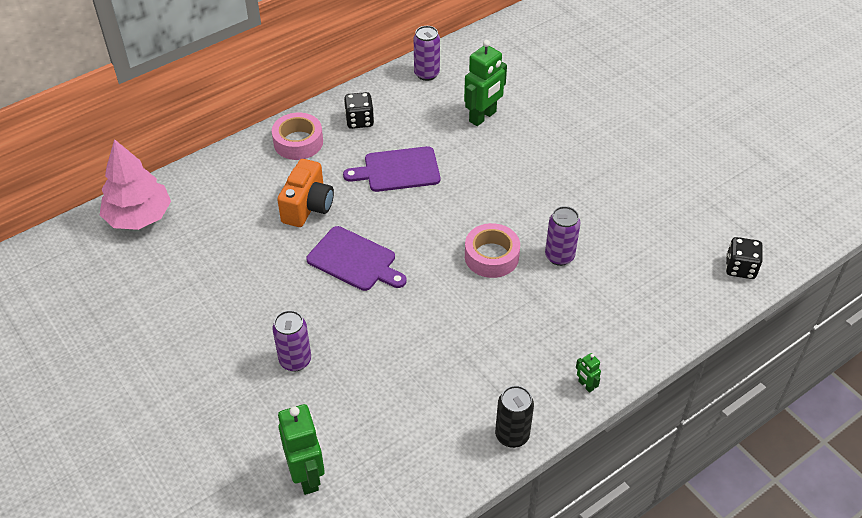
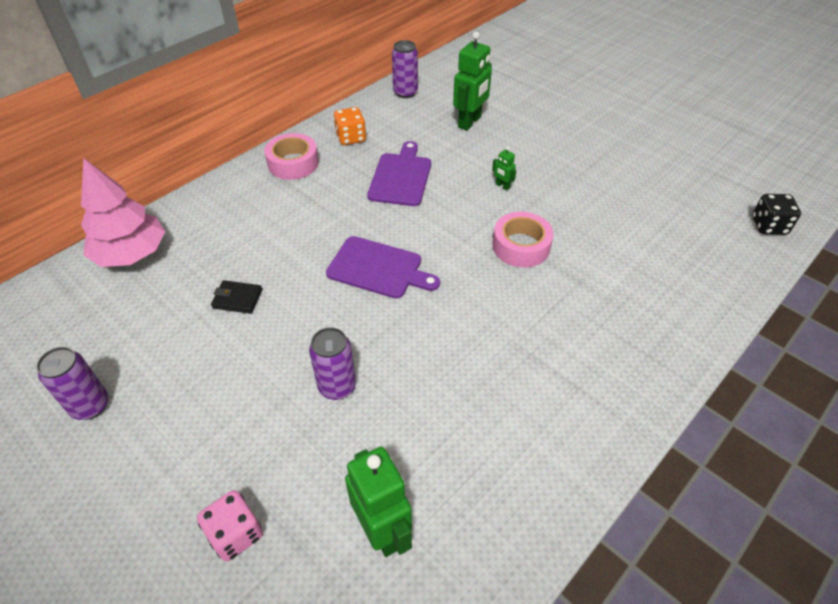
camera: 10 degrees left, 0 degrees up
(195, 460) = (235, 534): none -> pink dice
(225, 272) = (237, 299): none -> black wallet
(308, 207) = (316, 222): orange camera -> none
(359, 121) = (351, 138): black dice -> orange dice
(398, 170) = (401, 177): purple cutting board -> purple cutting board turned 120 degrees clockwise
(512, 435) = (610, 437): black can -> none
(559, 256) = (589, 237): purple can -> purple can (90, 406)
(585, 385) = (668, 366): green robot -> green robot (502, 186)

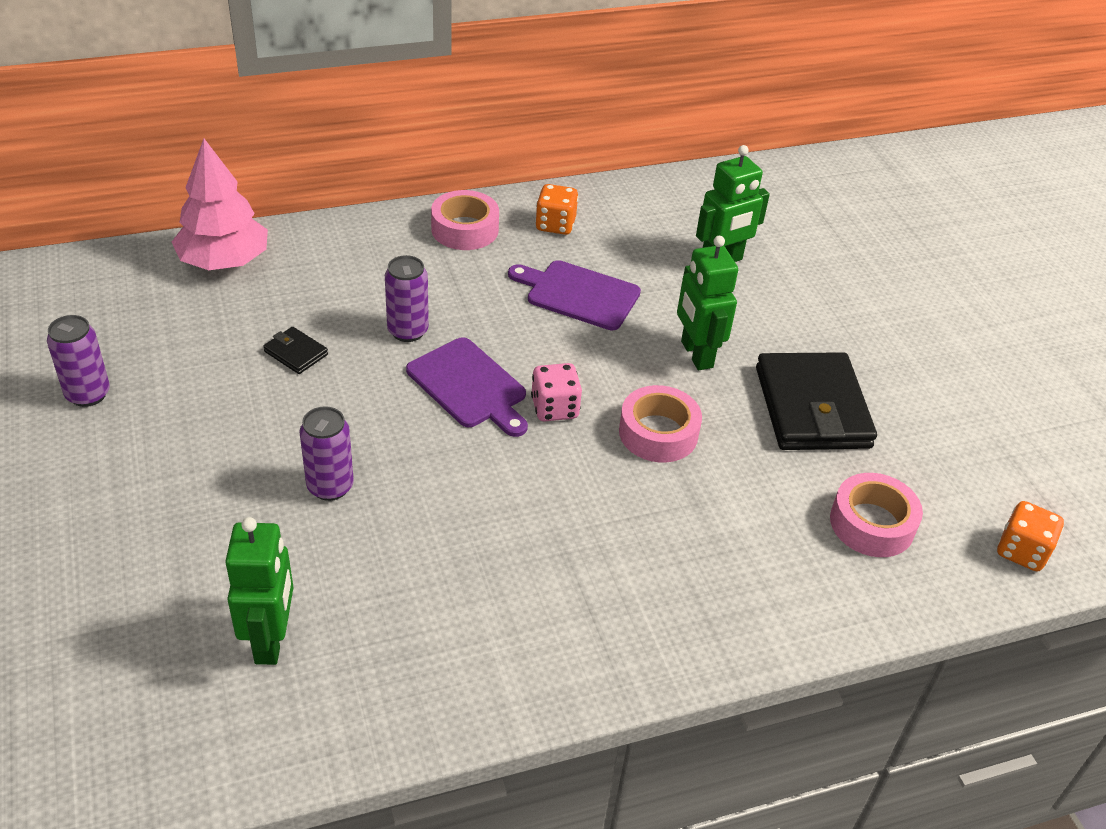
camera: 25 degrees right, 5 degrees down
(235, 534) = (135, 572): pink dice -> pink dice (554, 408)
(401, 177) = (578, 294): purple cutting board -> purple cutting board turned 105 degrees counterclockwise
(405, 92) = (668, 193): purple can -> purple can (408, 331)
(502, 186) = (696, 354): green robot -> green robot, size x2.19
(593, 190) = (812, 407): none -> black wallet
(683, 247) = (872, 524): none -> pink tape
(768, 226) = (1021, 551): black dice -> orange dice

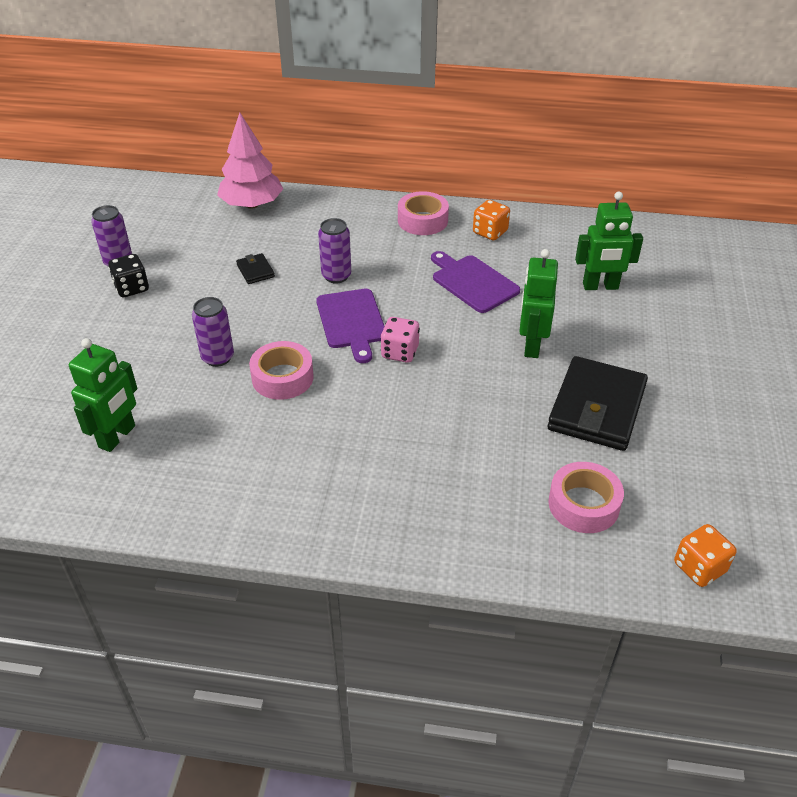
camera: 30 degrees right, 0 degrees up
(136, 426) = (132, 288): none -> black dice
(658, 433) = (462, 390): pink tape -> pink tape (282, 377)

